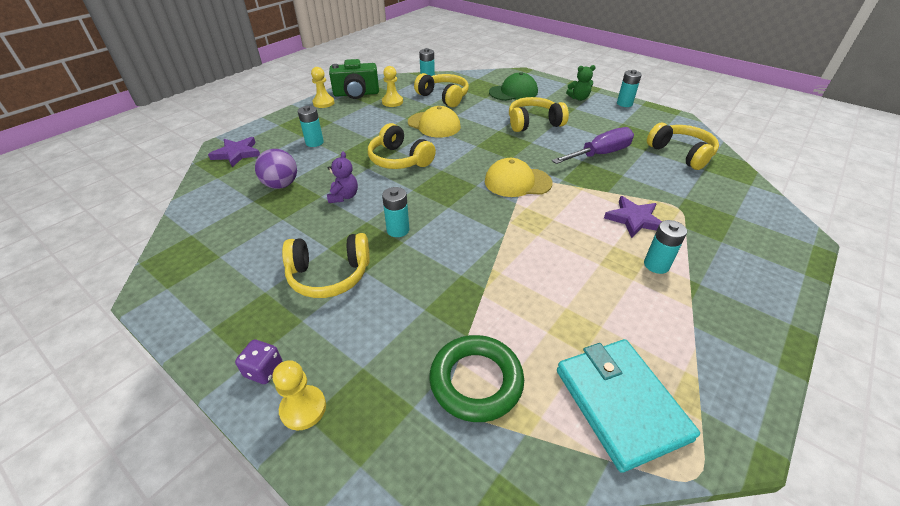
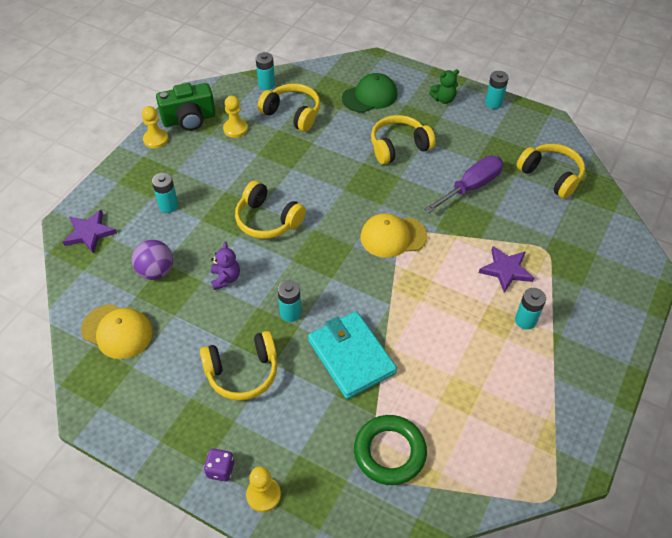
camera: 10 degrees left, 10 degrees up
(434, 125) = (291, 162): yellow cap -> yellow cap (117, 331)
(620, 403) = (498, 453): turquoise wallet -> turquoise wallet (351, 356)

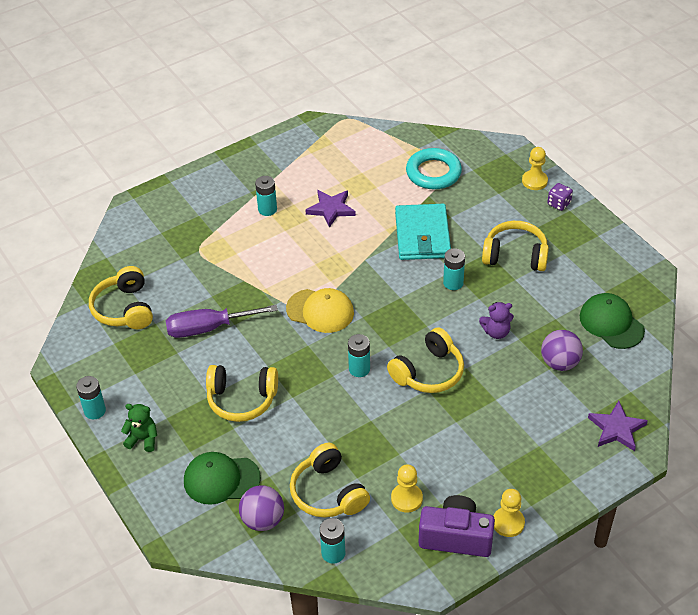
camera: 150 degrees left, 5 degrees down
(117, 331) = (611, 323): yellow cap -> green cap
(168, 206) = (523, 428): turquoise battery -> turquoise battery (359, 369)
(189, 119) = (456, 537): green camera -> purple camera
(225, 278) = (496, 332): purple teddy bear -> purple teddy bear turned 120 degrees counterclockwise
(268, 220) = (428, 372): yellow headphones -> yellow headphones turned 75 degrees clockwise
(324, 85) = (263, 520): none -> purple ball
(389, 452) = (433, 173): green ring -> turquoise ring
(506, 270) = (247, 248): purple star -> purple star (331, 209)

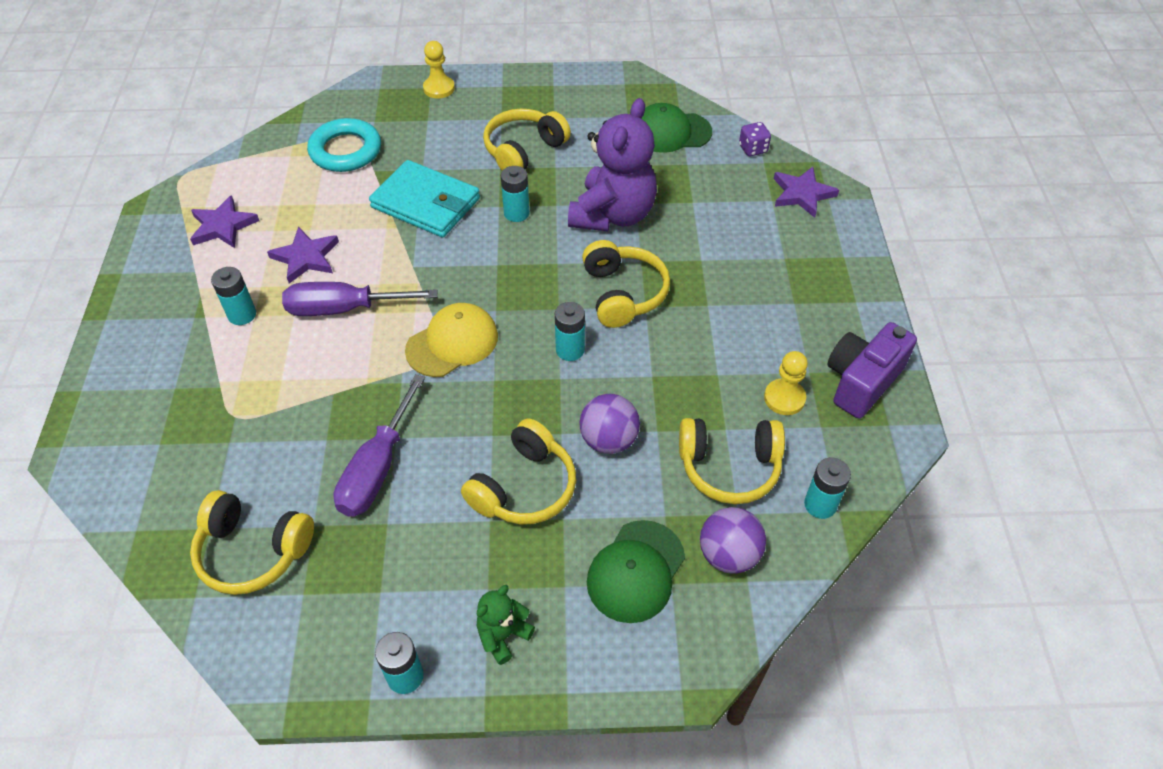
camera: 60 degrees left, 5 degrees up
(306, 248) = (343, 309): none -> purple screwdriver
(324, 160) = (223, 226): none -> purple star
(496, 332) = (613, 215): purple teddy bear -> purple teddy bear, size x2.19
(508, 523) = (868, 330): yellow pawn -> none
(559, 204) = (486, 88): purple dice -> purple dice (753, 149)
(559, 363) = (691, 191): purple ball -> purple ball (609, 440)

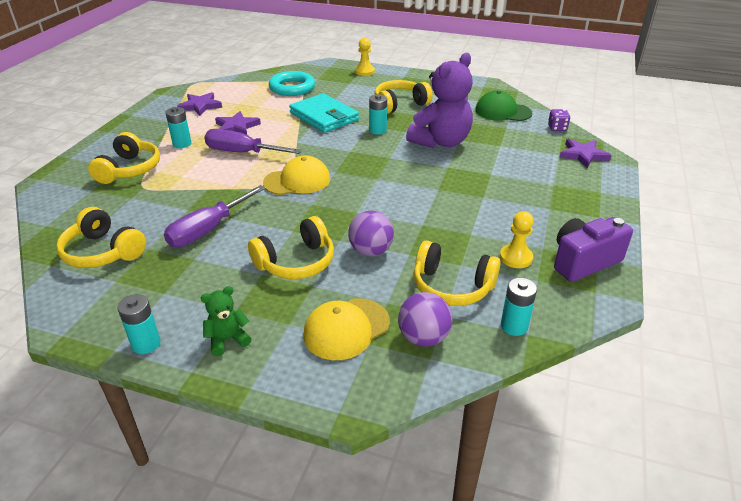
camera: 20 degrees right, 15 degrees down
(570, 350) = (372, 200): turquoise battery -> none
(623, 293) = (425, 180): yellow headphones -> yellow headphones (129, 169)
(636, 571) = (346, 329): green cap -> yellow cap

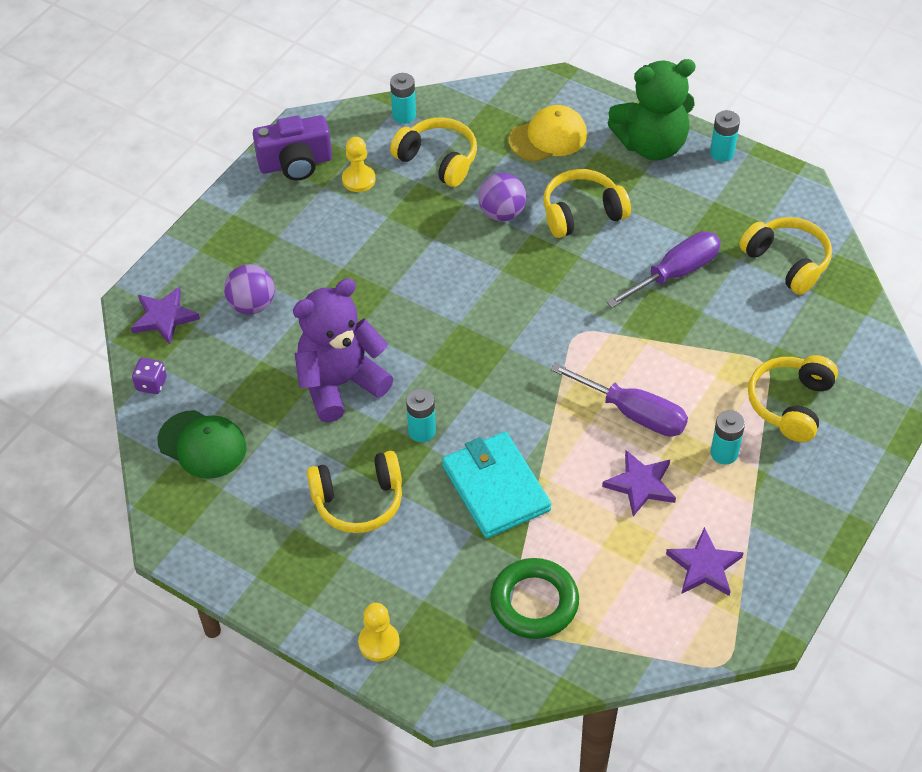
camera: 165 degrees left, 15 degrees up
(227, 340) = (652, 145): green teddy bear -> green teddy bear, size x2.19
(292, 88) = (534, 602): turquoise ring -> green ring
(297, 181) = (562, 337): yellow cap -> none
(423, 338) = (485, 119): purple ball -> purple ball (252, 305)

